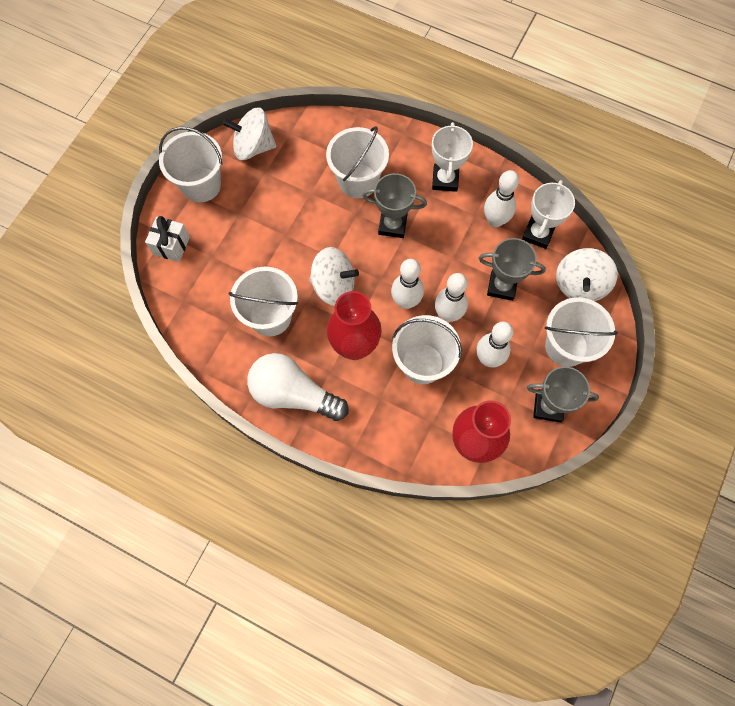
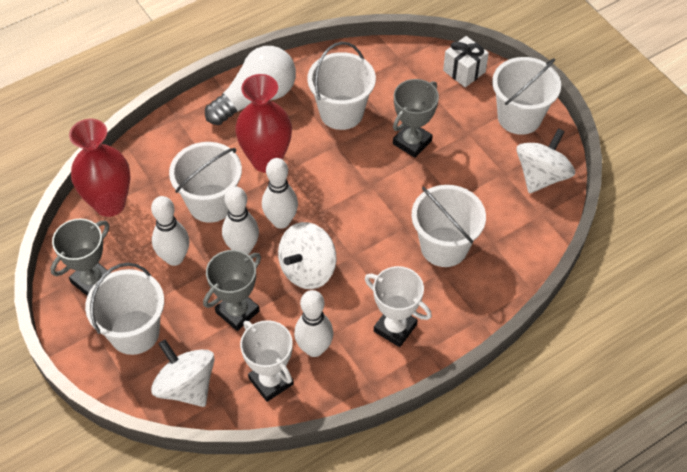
camera: 120 degrees right, 15 degrees down
(334, 286) = (338, 172): white spinning top -> white spinning top (307, 269)
(392, 225) = (372, 251): grey trophy -> grey trophy (412, 142)

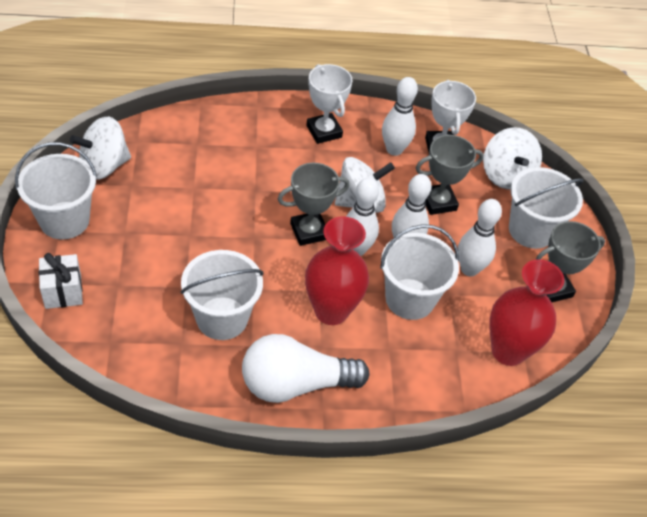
camera: 155 degrees left, 5 degrees down
(412, 142) = (182, 252): grey trophy -> grey trophy (309, 231)
(444, 247) = (237, 160): white bucket -> none

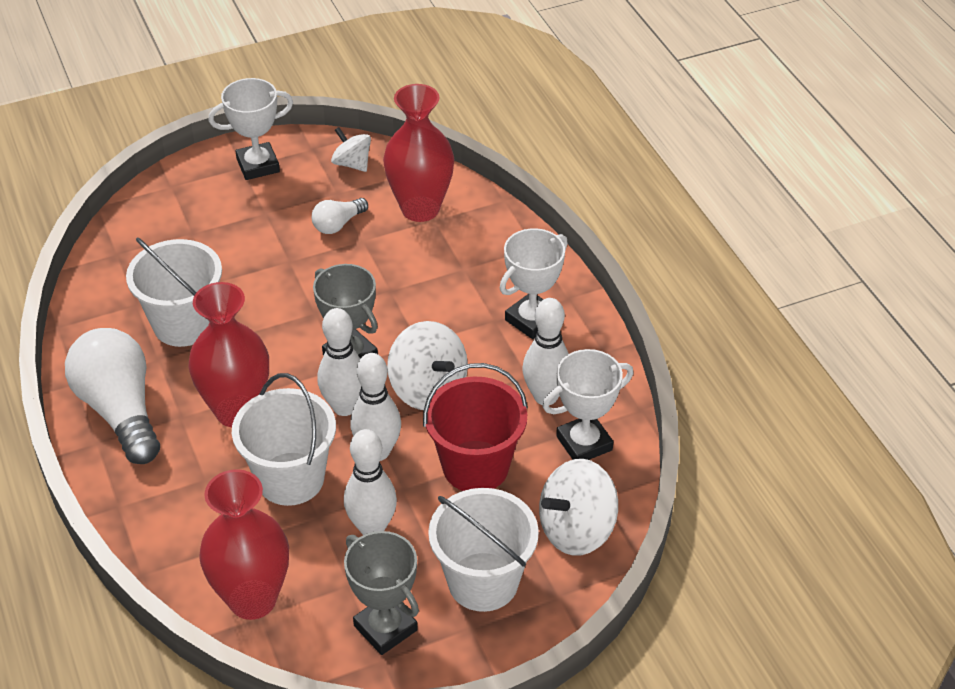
camera: 75 degrees right, 5 degrees down
(63, 292) = (164, 199): white gift -> none
(64, 220) = (258, 165): white bucket -> white trophy
(104, 166) = (352, 164): white spinning top -> white spinning top, size x0.61
(167, 195) = (338, 224): none -> white light bulb
(181, 146) = (420, 209): none -> red vase
(438, 202) = (475, 466): grey trophy -> red bucket

